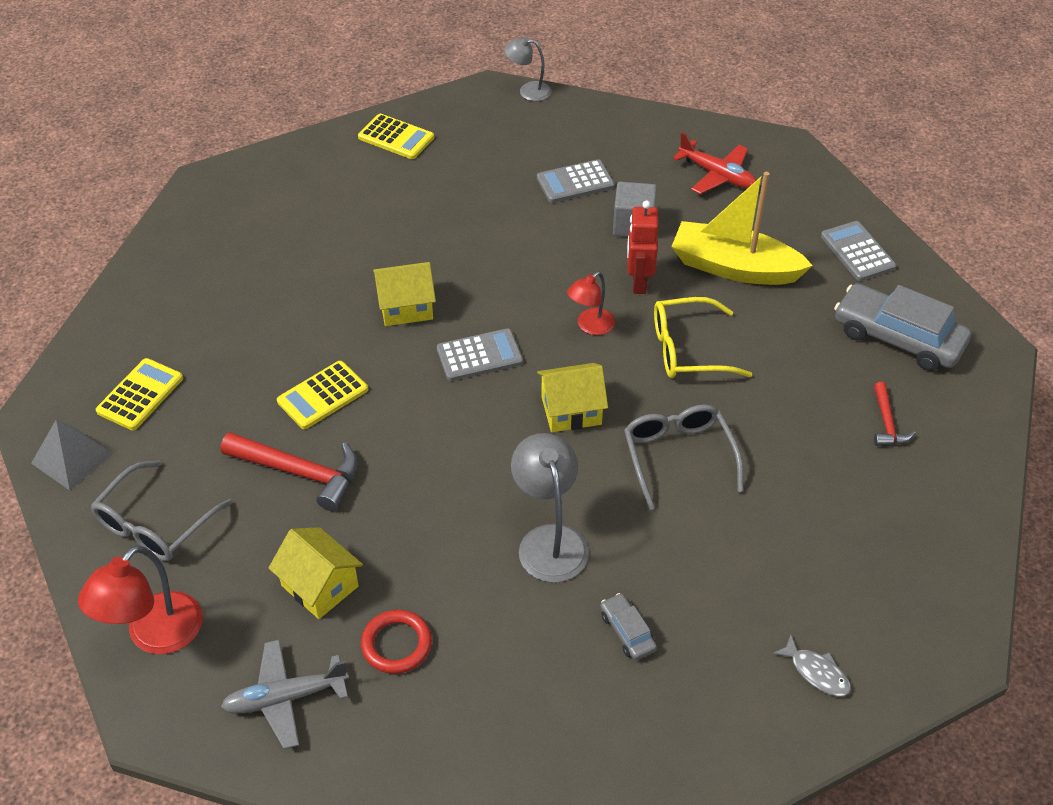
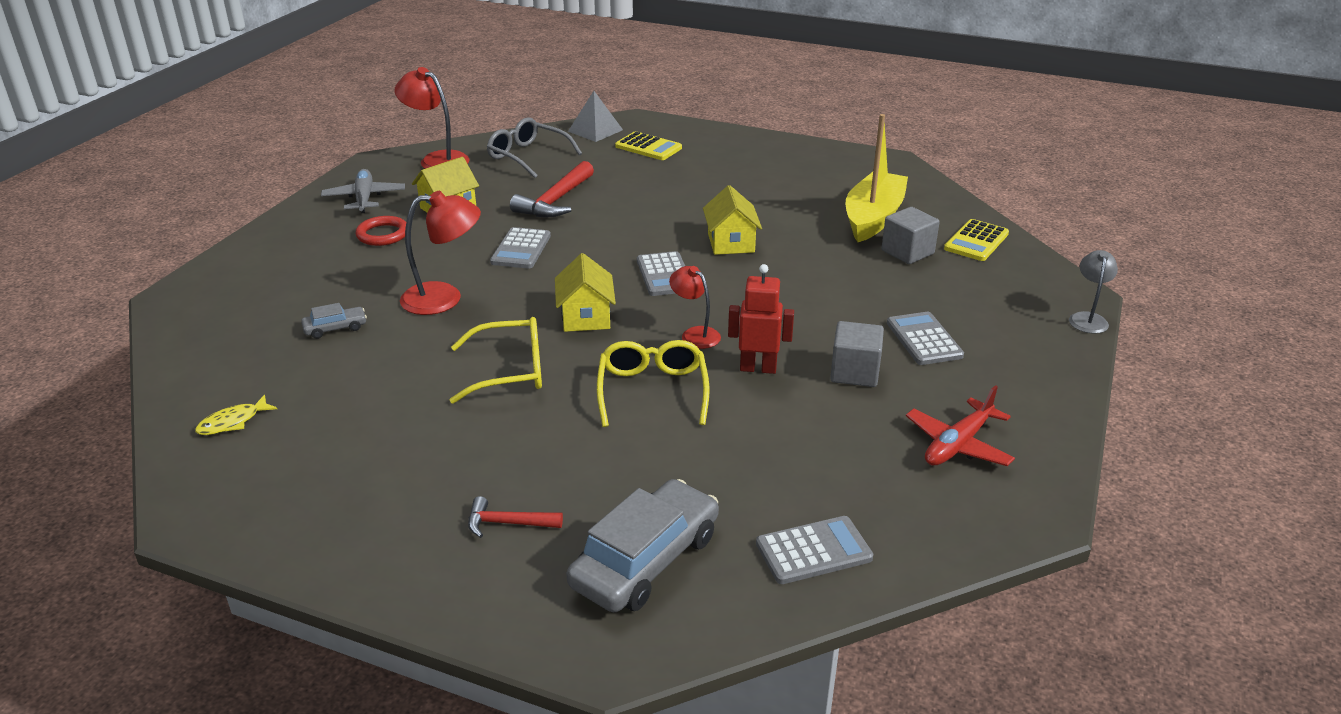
camera: 95 degrees right, 15 degrees down
(323, 396) = (632, 208): yellow calculator -> none
(420, 182) = (907, 252): none -> grey cube
(429, 488) = (521, 249): none -> grey calculator
(549, 540) = (444, 298): grey lamp -> red lamp
(678, 457) = (510, 371): grey glasses -> yellow glasses
(734, 267) = (782, 438): yellow boat -> yellow boat (873, 218)
(816, 672) = (233, 422): grey fish -> yellow fish

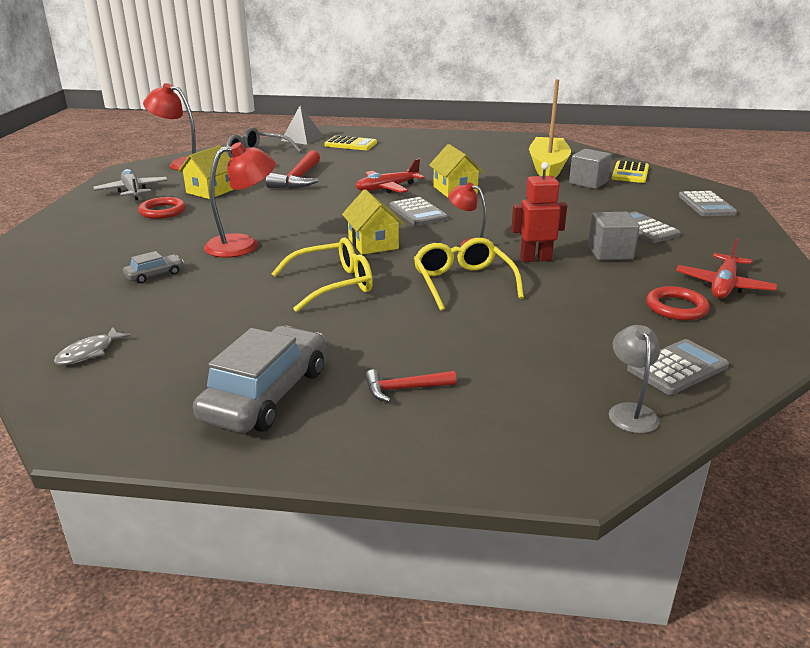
camera: 15 degrees left, 5 degrees down
(233, 422) = (89, 352): yellow fish -> grey fish
(521, 249) = (289, 209): grey calculator -> grey calculator (706, 205)
(646, 560) = (546, 396): grey car -> grey car (266, 394)
(651, 229) = (387, 188): none -> red plane
(875, 467) = (676, 307): none -> red ring
(1087, 318) = (743, 205): grey lamp -> grey lamp (630, 411)

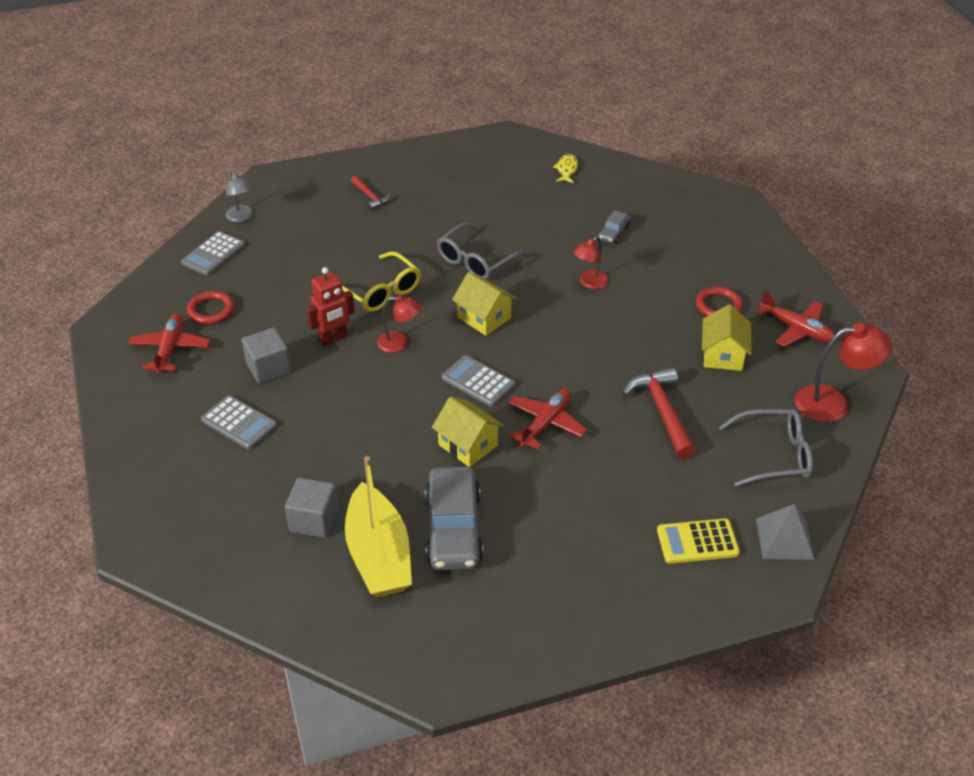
camera: 155 degrees right, 15 degrees up
(89, 352) = (566, 169): grey fish -> yellow fish
(132, 191) = (797, 329): grey plane -> red plane
(243, 245) = (590, 283): red lamp -> red lamp, size x0.62
(266, 394) = (442, 175): grey car -> grey car (453, 528)
(333, 284) = (476, 261): yellow glasses -> grey glasses
(404, 389) = (370, 197): red hammer -> red hammer turned 90 degrees clockwise
(630, 173) = (261, 575): yellow calculator -> none
(706, 205) = (164, 504): grey calculator -> none

